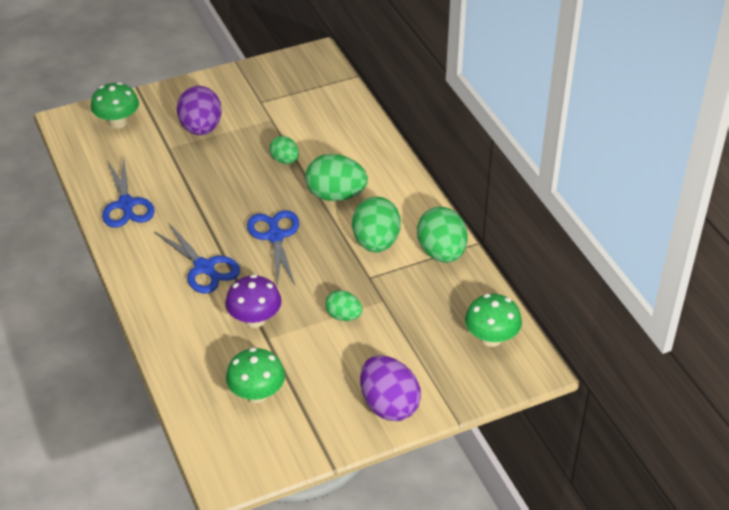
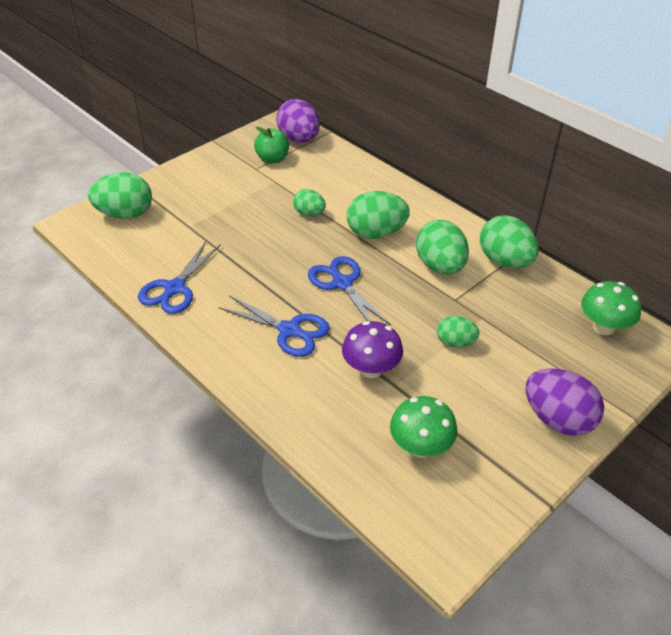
camera: 20 degrees left, 0 degrees up
(118, 122) = (125, 214): green mushroom -> green egg
(126, 205) = (174, 288): blue scissors -> blue scissors turned 60 degrees clockwise
(201, 128) = (212, 203): purple egg -> purple egg (299, 139)
(282, 94) = (272, 159): none -> green apple

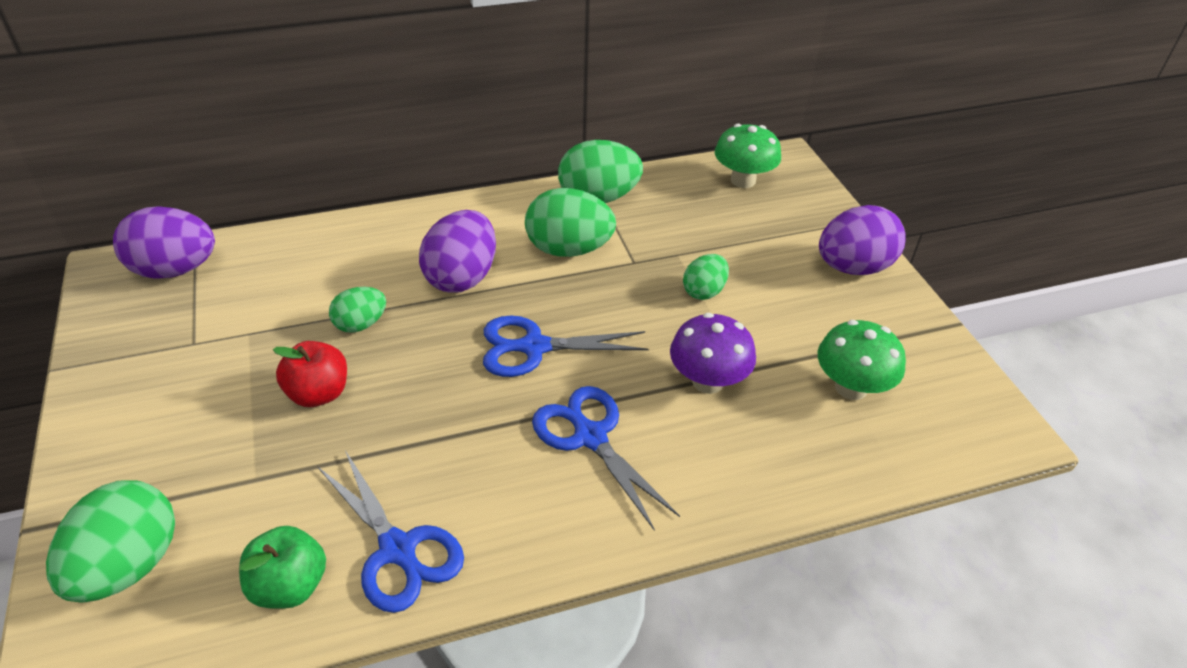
camera: 65 degrees left, 0 degrees up
(252, 221) = (318, 393): none -> red apple
(272, 159) = (190, 316): green apple -> green apple (290, 585)
(289, 330) = (590, 436): blue scissors -> blue scissors turned 90 degrees counterclockwise
(376, 233) = (462, 277): green egg -> purple egg

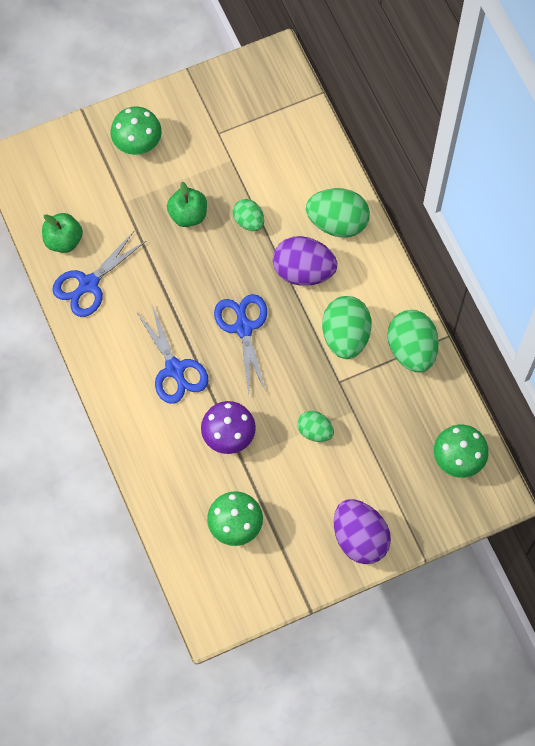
camera: 85 degrees right, 25 degrees up
(129, 565) = (67, 165): green egg -> green egg (337, 222)
(148, 449) = (137, 143): none -> green mushroom
(175, 270) = (282, 97): purple egg -> none
(318, 393) = (188, 214): red apple -> green apple
(590, 436) = (175, 369): blue scissors -> blue scissors turned 105 degrees clockwise

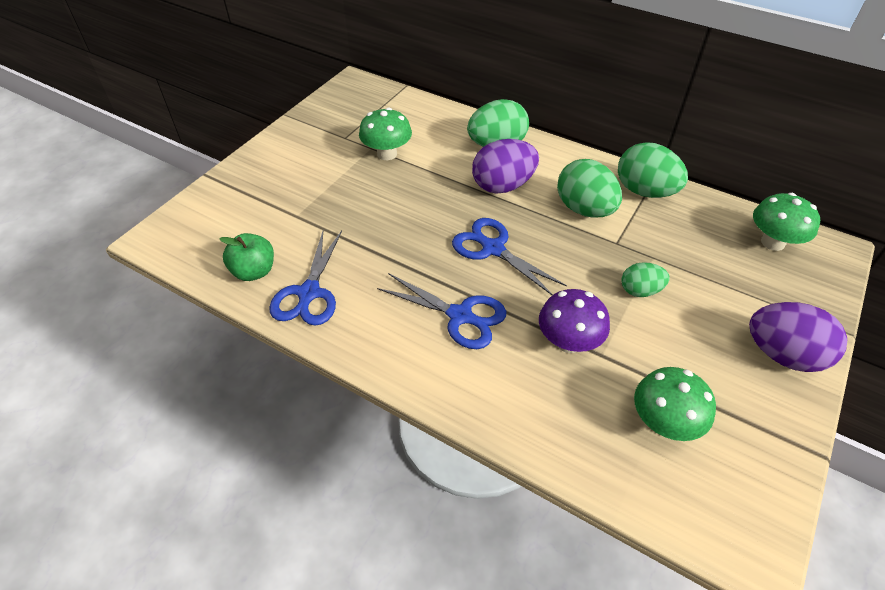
camera: 35 degrees left, 20 degrees down
(137, 143) = (276, 172): green mushroom -> green mushroom (387, 154)
(188, 214) = (365, 197): green apple -> none
(248, 221) = (423, 177): green egg -> none

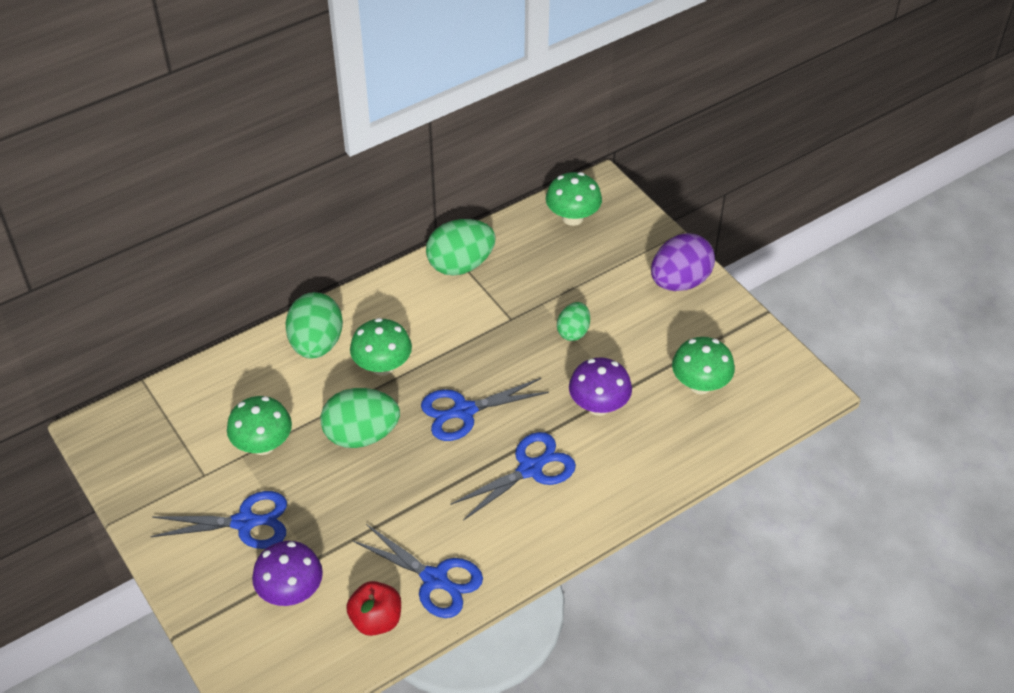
camera: 65 degrees left, 0 degrees up
(254, 271) = (376, 620): green apple -> red apple
(262, 215) = (291, 592): none -> purple mushroom
(314, 170) = (245, 522): none -> blue scissors
(503, 186) = (382, 366): purple egg -> green mushroom
(584, 209) = (456, 320): green egg -> green egg (361, 435)

